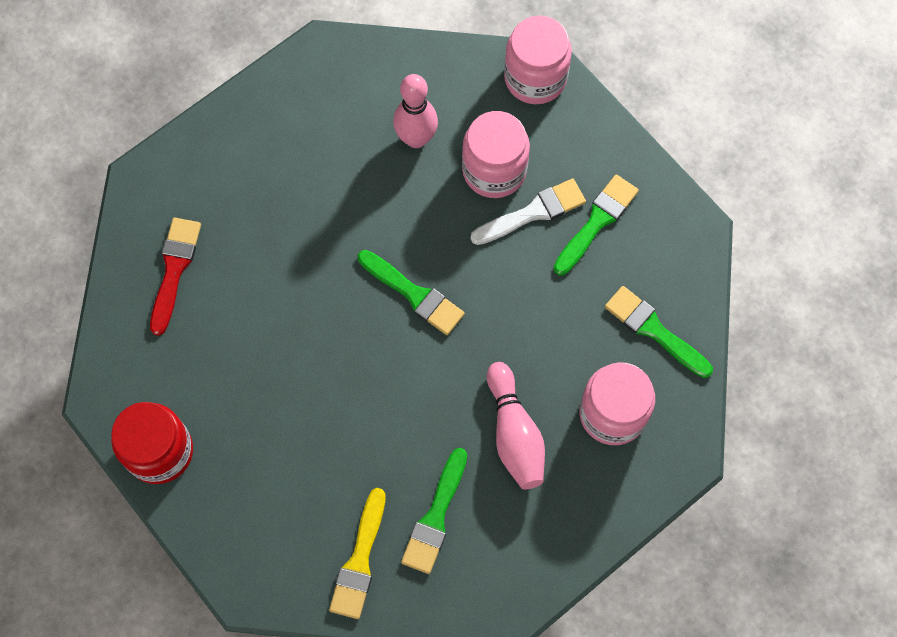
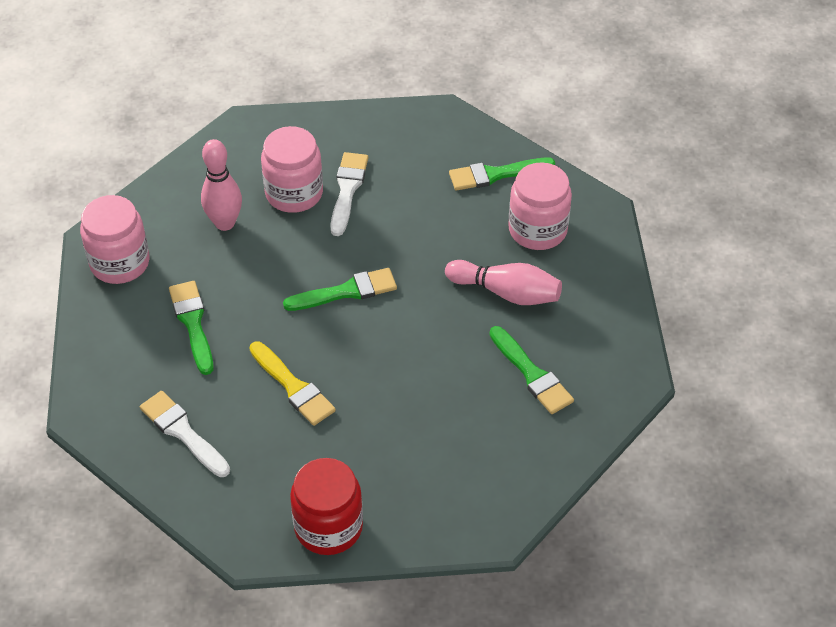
camera: 55 degrees left, 20 degrees down
(174, 270) = (183, 432): red brush -> white brush
(359, 560) = (528, 440): yellow brush -> yellow brush (293, 387)
(535, 78) = (246, 132): pink jar -> pink jar (120, 263)
(597, 222) = (388, 160): green brush -> green brush (193, 323)

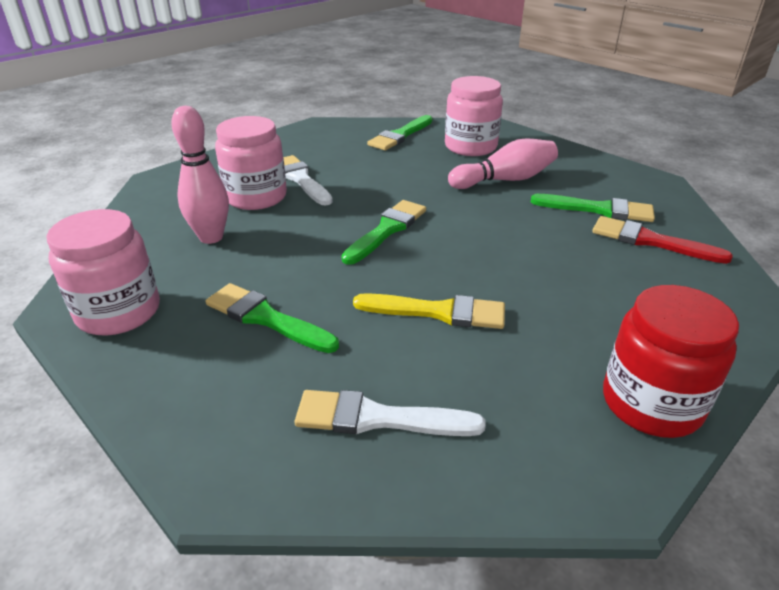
camera: 40 degrees left, 15 degrees down
(520, 429) = (650, 241): none -> red brush

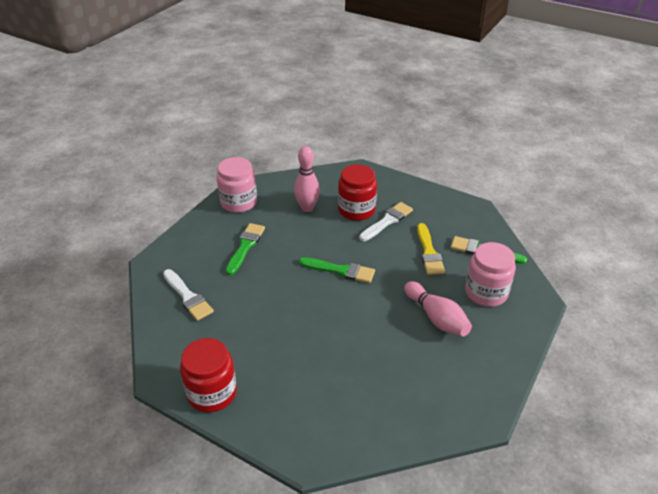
camera: 75 degrees right, 5 degrees up
(256, 197) = (356, 210): pink jar -> red jar
(378, 418) = (188, 297): white brush -> white brush turned 150 degrees clockwise
(437, 312) = (266, 304): yellow brush -> yellow brush (429, 252)
(598, 209) = (413, 373): green brush -> none
(650, 241) = (378, 403): red brush -> none

